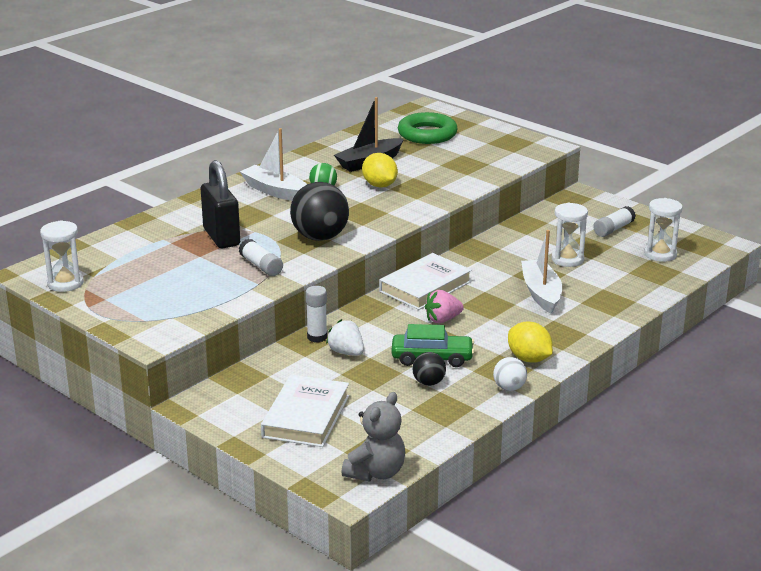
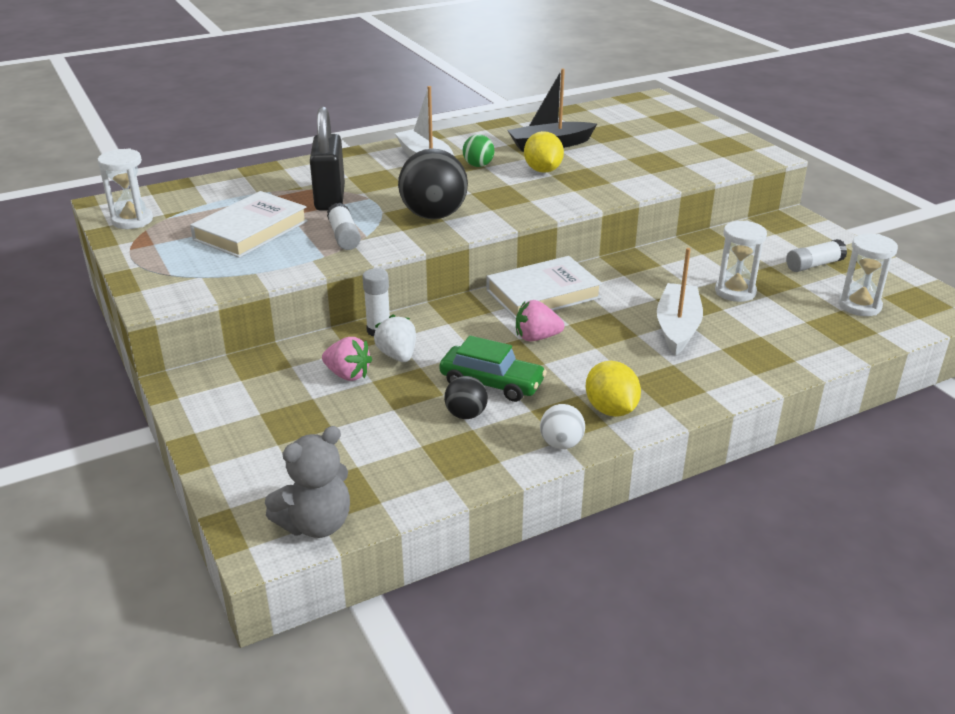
camera: 20 degrees right, 5 degrees up
(306, 416) = (292, 426): white book -> white book (251, 230)
(319, 373) = (348, 375): none -> pink strawberry
(427, 134) = (635, 125): green ring -> none

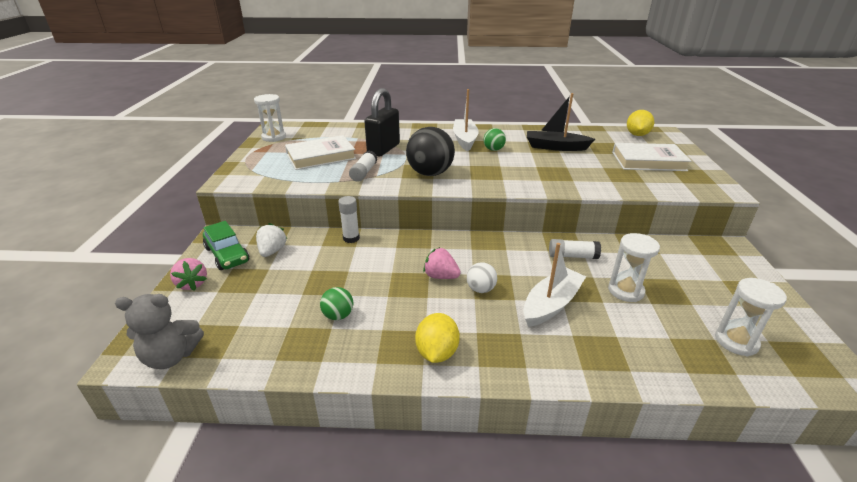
camera: 30 degrees right, 0 degrees up
(348, 375) = (303, 261): pink strawberry -> pink strawberry (192, 284)
(397, 355) = (343, 258): white strawberry -> white strawberry (272, 251)
(466, 414) = (338, 315): black ball -> green ball
(491, 383) = (378, 299): green car -> green car (227, 255)
(543, 170) = (533, 162): yellow lemon -> yellow lemon (637, 135)
(543, 294) = (476, 246): white book -> white book (648, 161)
(561, 444) = (374, 366): white ball -> white ball (480, 289)
(814, 265) = (718, 290): white glue stick -> white glue stick (572, 256)

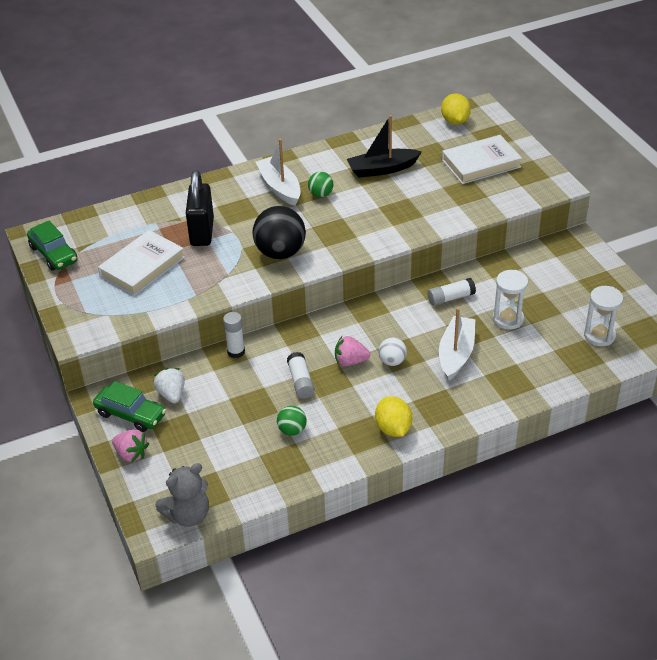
camera: 25 degrees left, 10 degrees up
(274, 137) = (53, 254): white hourglass -> green car
(364, 173) = (211, 275): white glue stick -> white glue stick (301, 381)

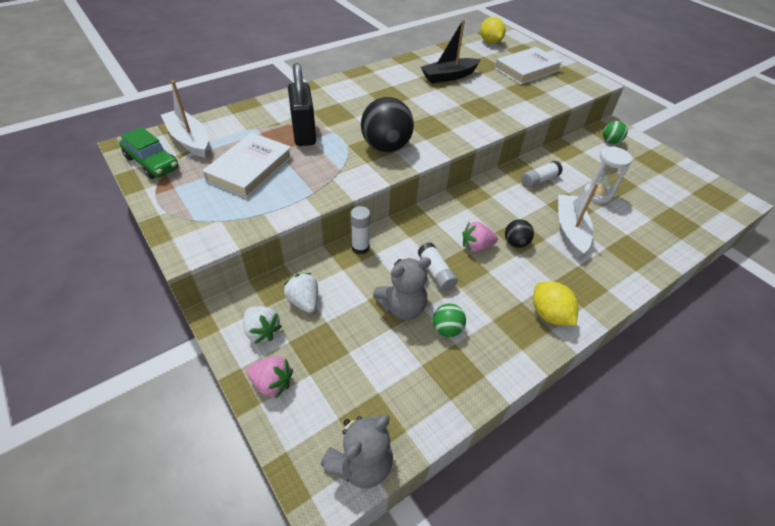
camera: 15 degrees left, 5 degrees up
(130, 414) = (262, 331): green car -> white strawberry
(258, 408) = (402, 307): none -> grey teddy bear
(280, 187) = (365, 93): white boat -> white boat (189, 140)
(321, 194) = (404, 97): green ball -> green ball (610, 141)
(392, 361) = (515, 243): white ball -> black ball
(599, 335) = (681, 202): white hourglass -> none

